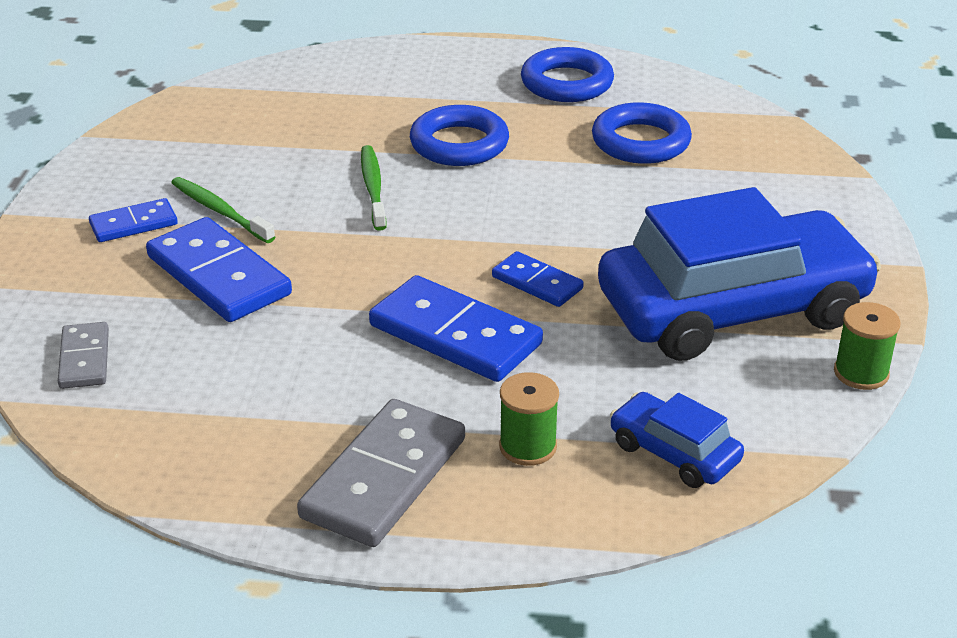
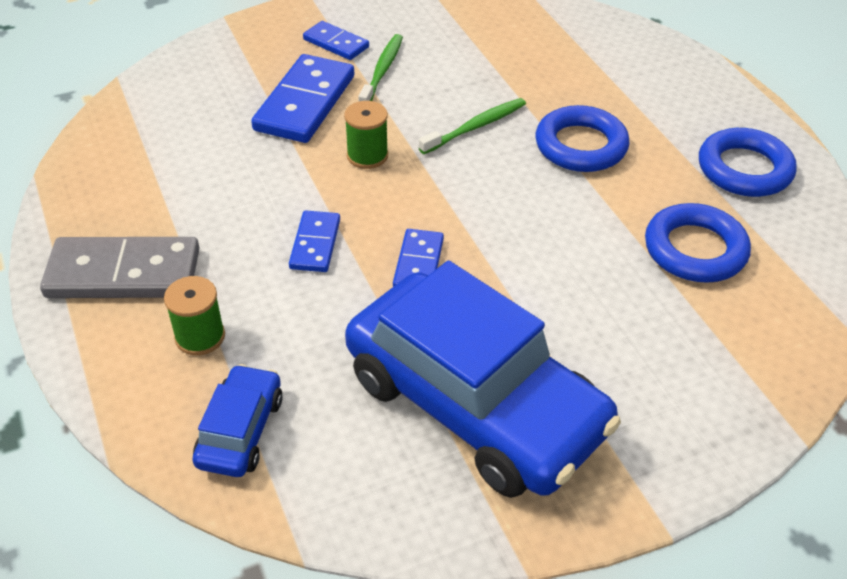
camera: 60 degrees right, 10 degrees up
(85, 359) = (176, 89): grey domino -> none
(455, 335) = (315, 244): blue domino -> blue domino, size x0.55
(861, 373) = (440, 535): green spool -> green spool (367, 156)

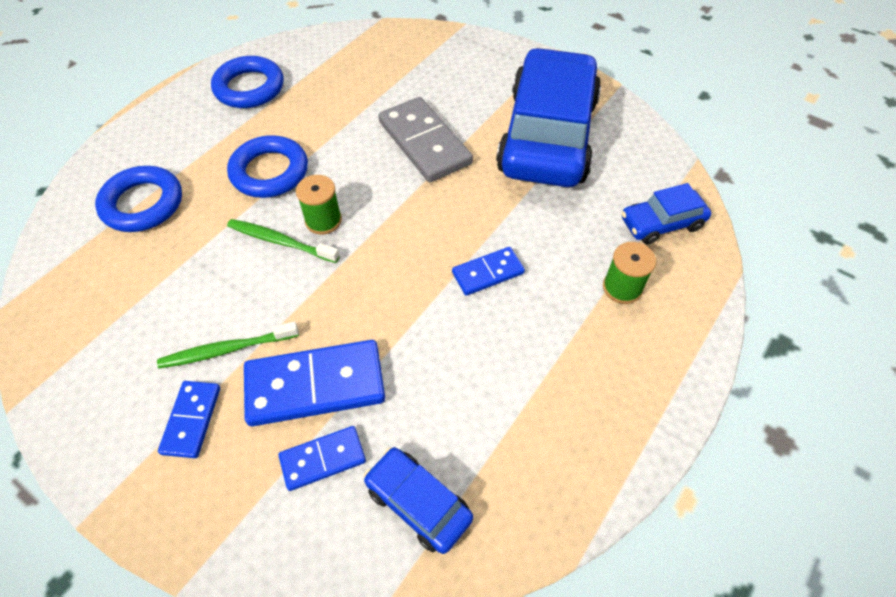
camera: 120 degrees left, 10 degrees up
(123, 273) = (616, 378): grey domino -> grey domino (424, 143)
(161, 120) = (418, 503): none -> blue car
(367, 156) = (364, 294): green spool -> green spool (323, 220)
(418, 263) = (461, 206): blue domino -> blue domino (323, 459)
(695, 250) = (349, 89): blue ring -> blue ring (143, 204)

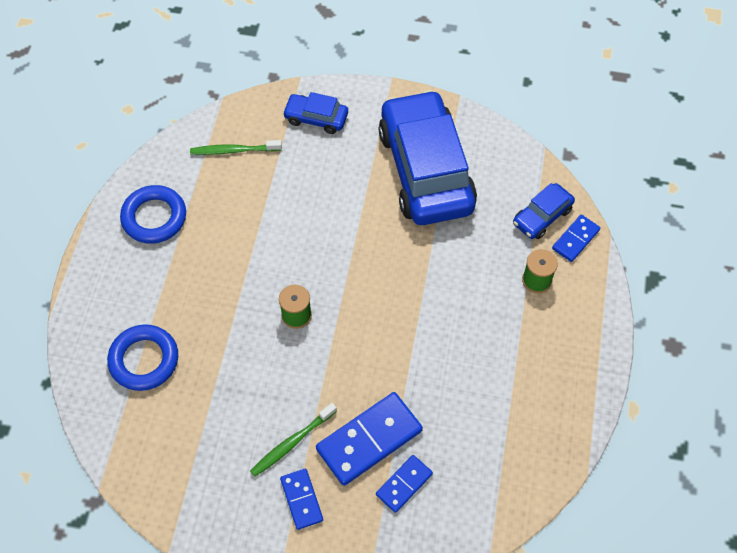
camera: 25 degrees left, 5 degrees up
(269, 172) = (227, 290): blue ring -> none
(280, 241) = (275, 346): green toothbrush -> green toothbrush (233, 150)
(418, 503) = (478, 483): blue car -> blue car (316, 118)
(424, 143) = (334, 214): grey domino -> none
(488, 273) = (440, 307): blue domino -> blue domino (575, 239)

